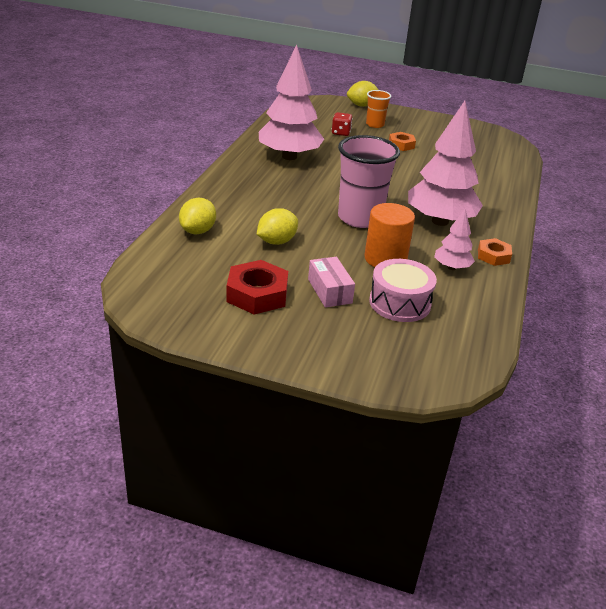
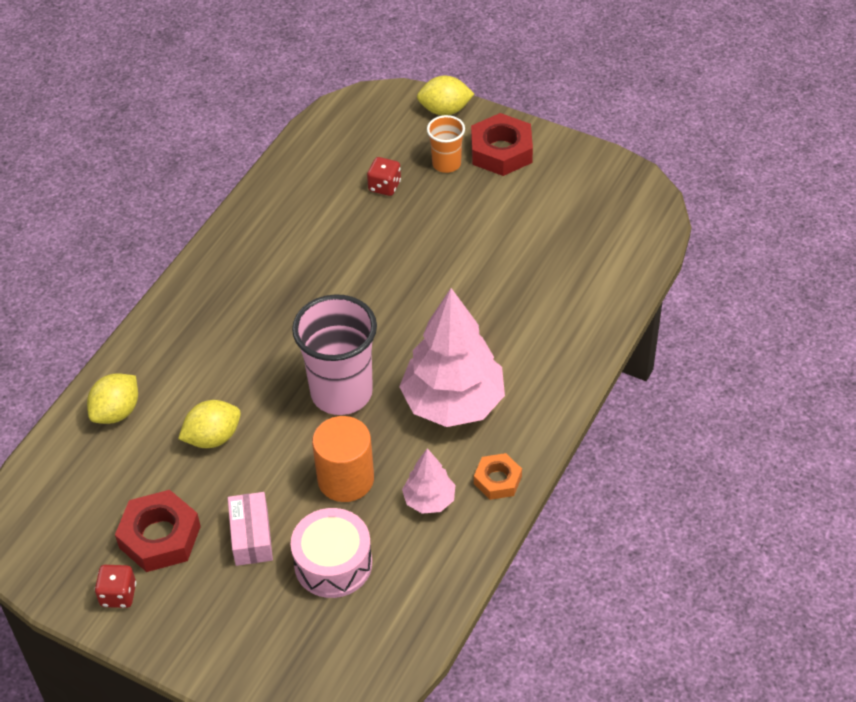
camera: 15 degrees right, 15 degrees up
(236, 328) = (118, 595): none -> red dice
(289, 156) = (286, 247): pink tree -> none
(401, 145) = (468, 218): orange nut -> none
(405, 120) = (501, 151): none -> red nut

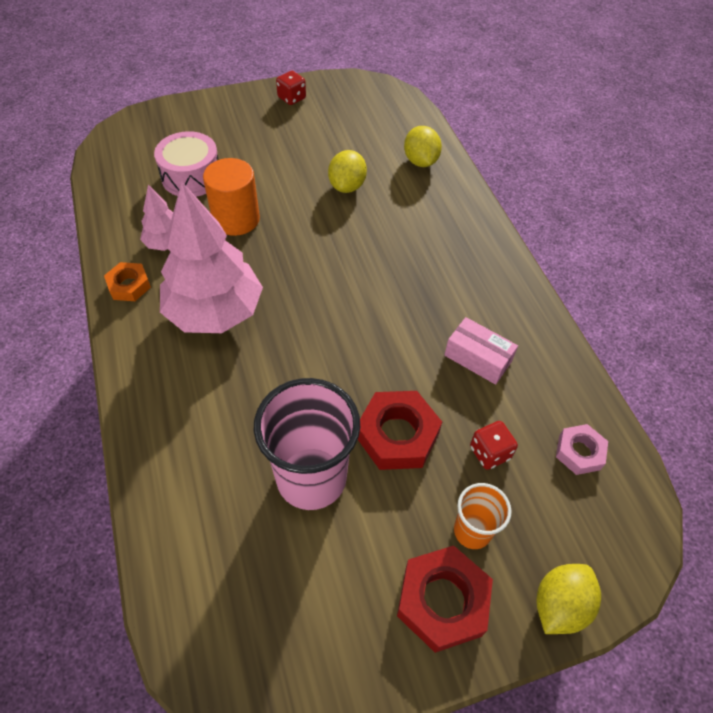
camera: 130 degrees right, 5 degrees up
(160, 537) = (306, 129): red nut -> red nut (397, 435)
(251, 536) = (256, 159): pink box -> pink box (477, 358)
(334, 150) = (579, 452): none -> pink nut
(341, 393) = (303, 263): pink cup -> pink cup (311, 478)

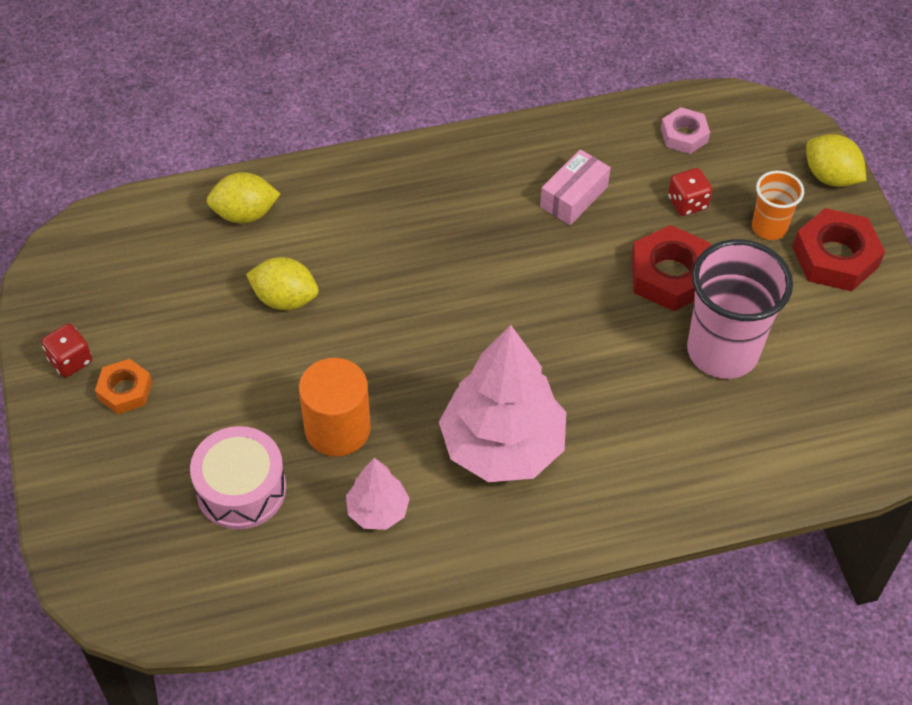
camera: 85 degrees left, 0 degrees up
(129, 285) = (453, 549): orange nut -> orange nut (125, 390)

